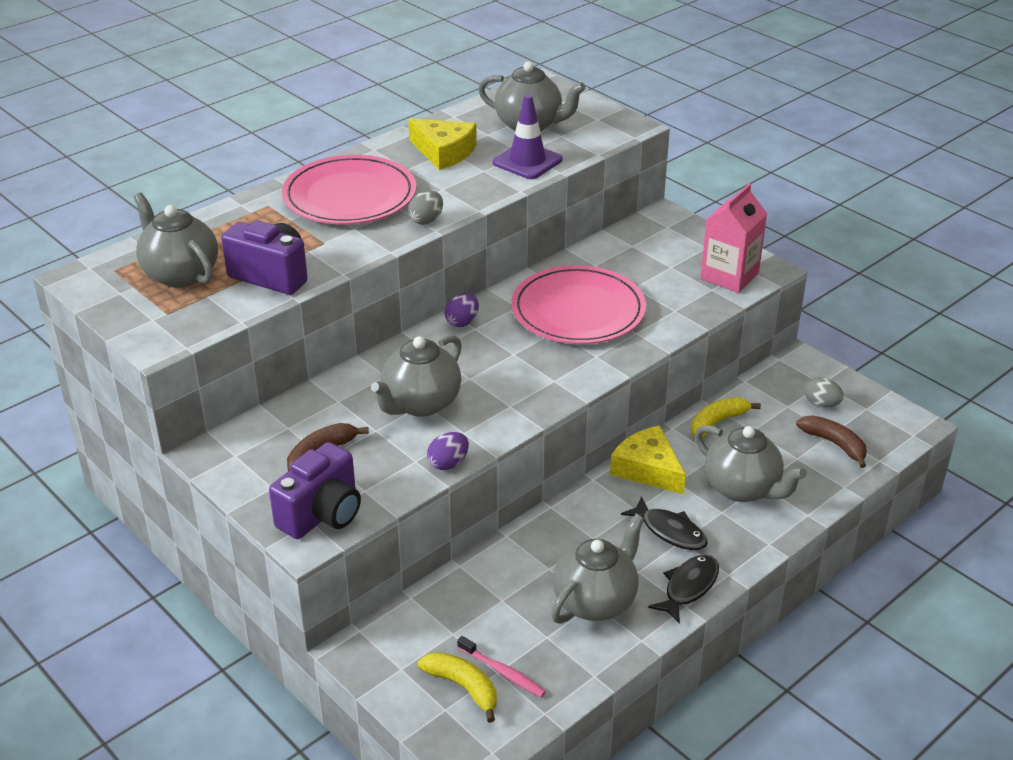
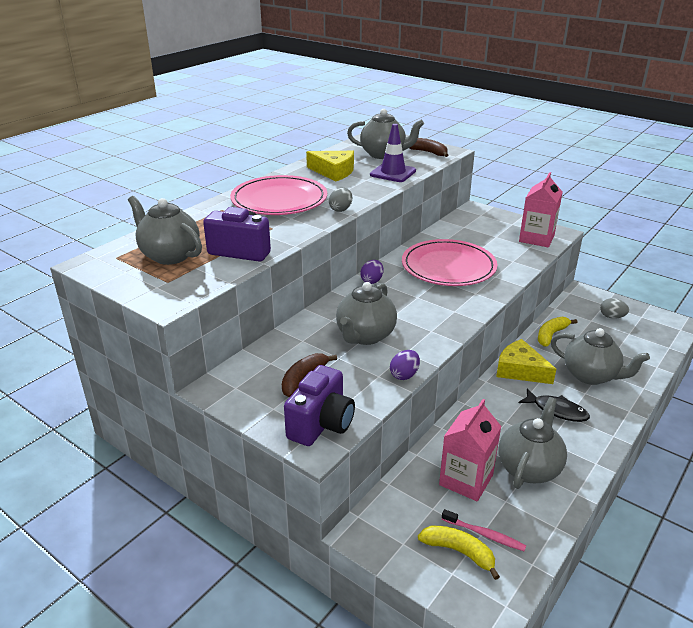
camera: 10 degrees left, 5 degrees down
(508, 605) = (466, 480): none -> pink carton
(688, 587) = (590, 449): black fish -> none
(834, 444) = (634, 340): brown banana -> brown banana (428, 152)

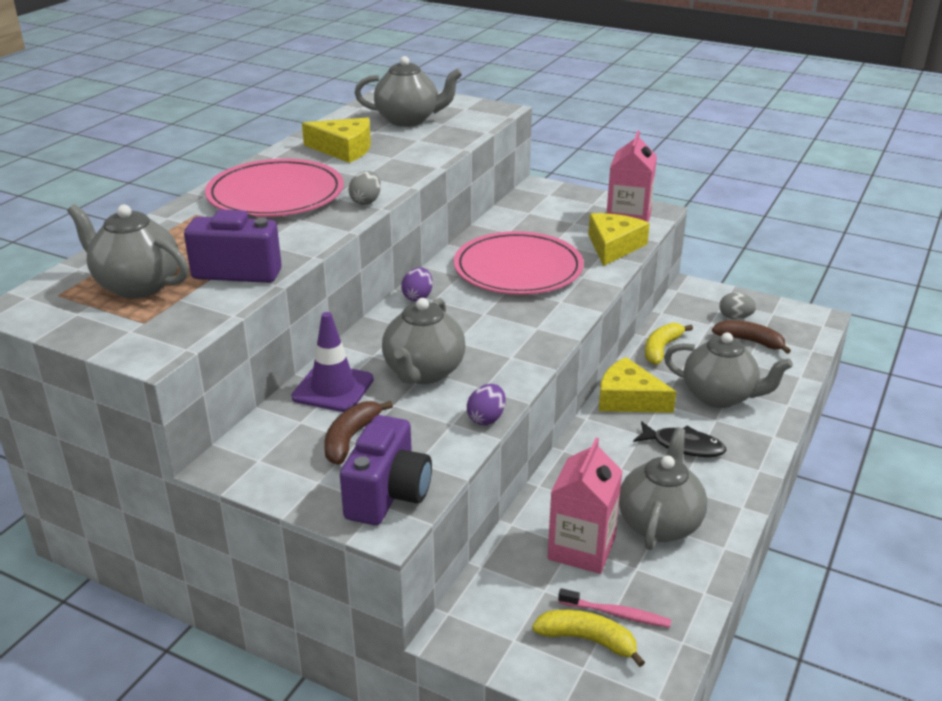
camera: 10 degrees left, 0 degrees up
(393, 173) = (427, 145): purple traffic cone -> purple traffic cone (333, 388)
(428, 152) = (469, 113): brown banana -> brown banana (750, 341)
(522, 256) = (613, 246): none -> yellow cheese

